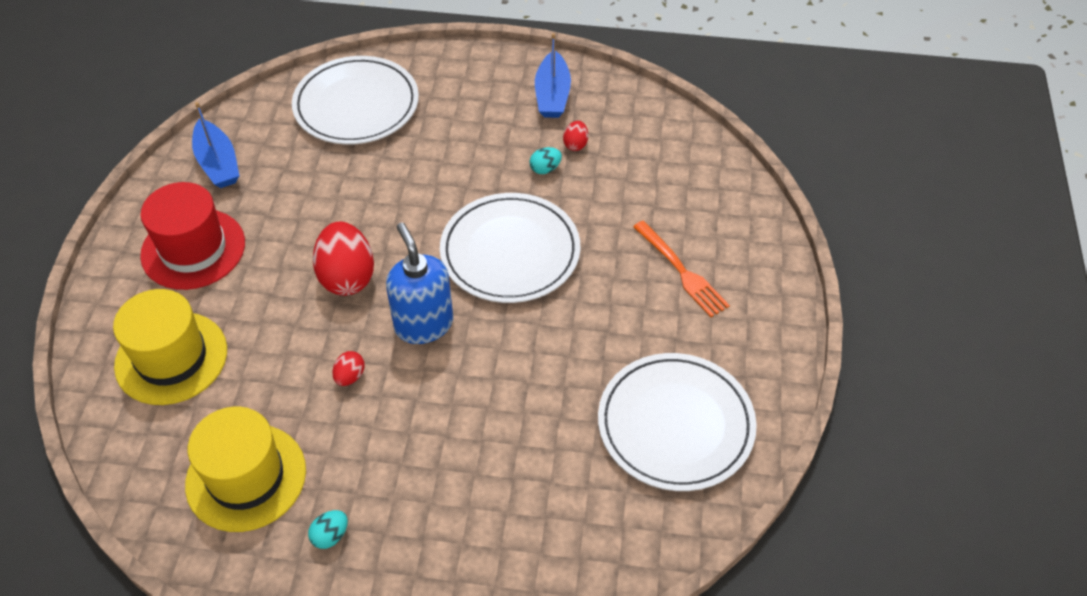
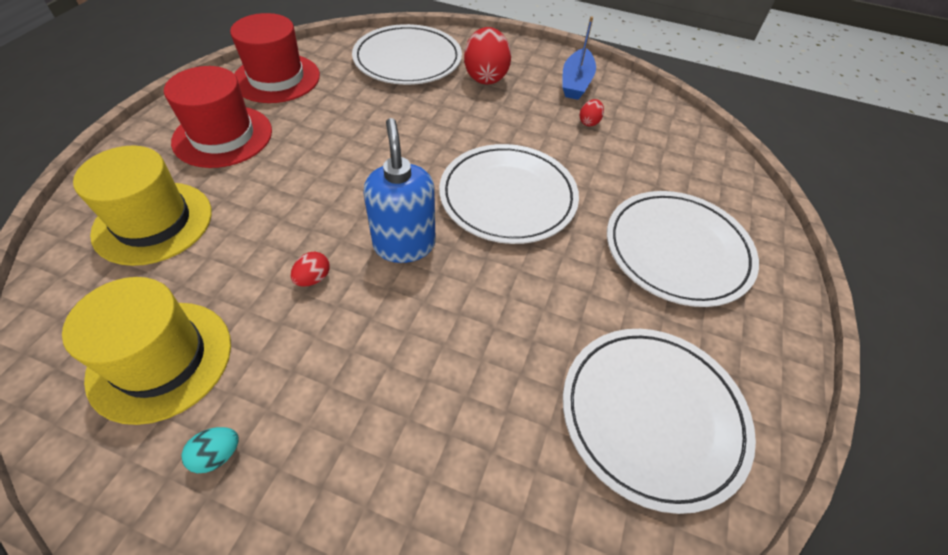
camera: 10 degrees right, 0 degrees up
(218, 163) = (276, 78): blue boat -> red hat
(347, 277) = (347, 186): red egg -> red egg (485, 77)
(545, 169) = (557, 136): turquoise egg -> none
(682, 271) = (677, 250): orange fork -> white plate

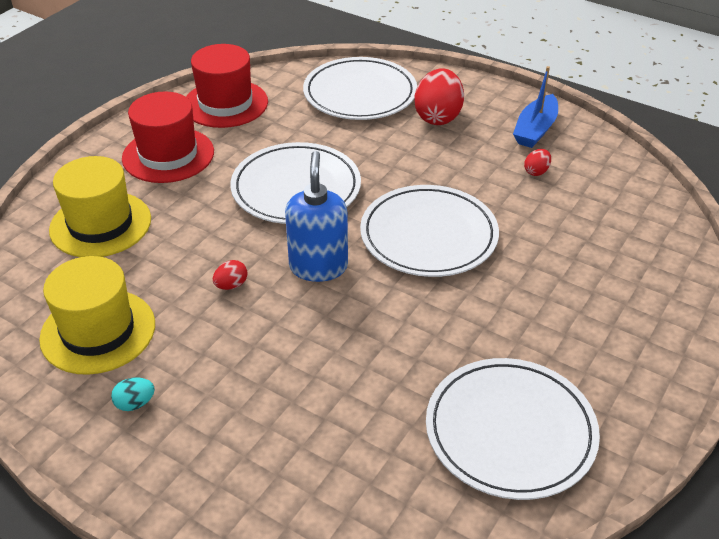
camera: 15 degrees right, 10 degrees down
(677, 250) = (587, 302): white plate -> white plate (296, 188)

